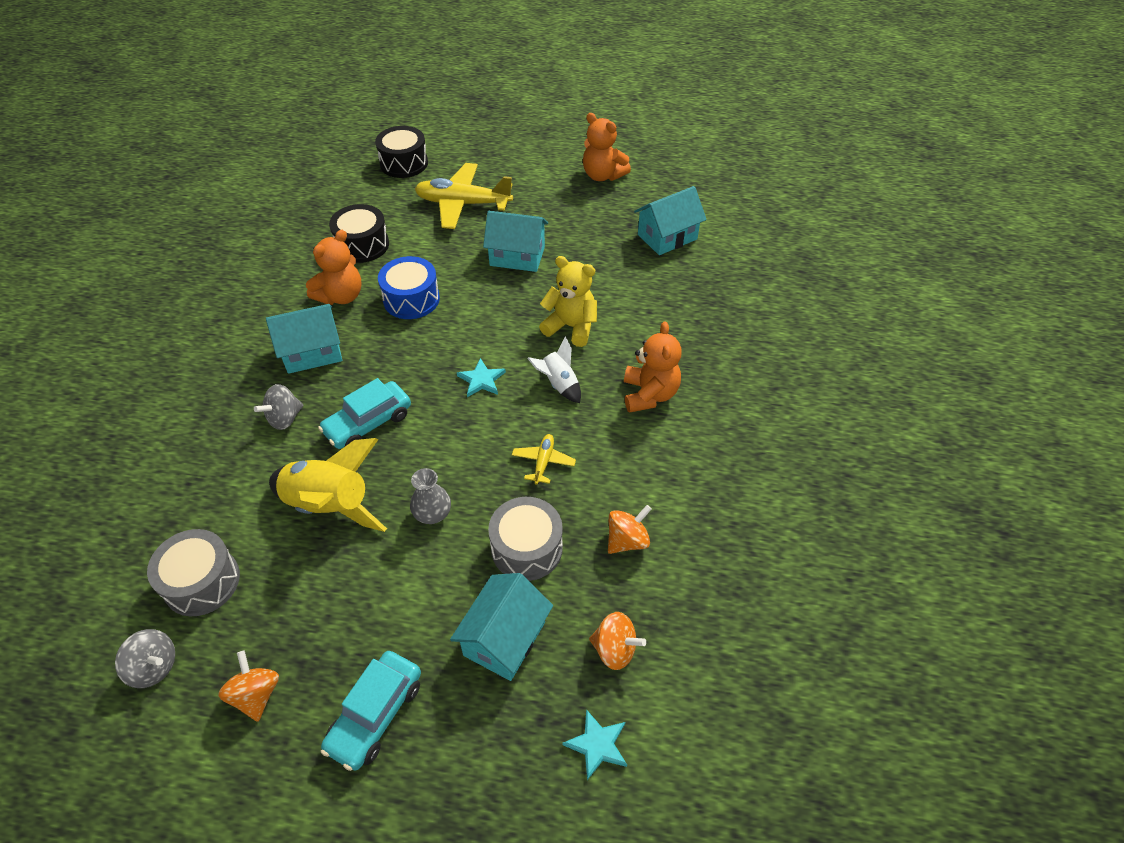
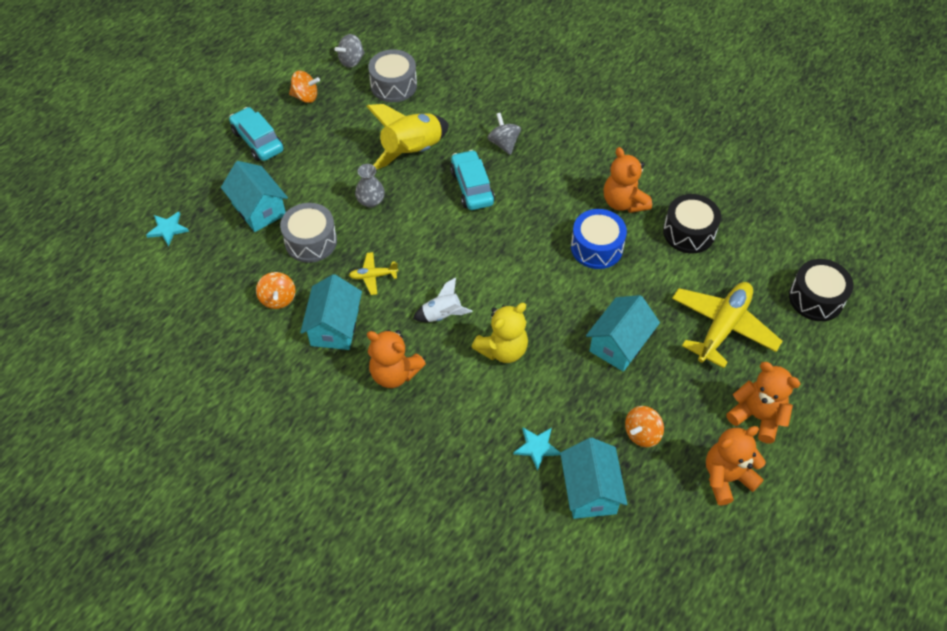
camera: 115 degrees right, 5 degrees up
(312, 352) = (564, 171): turquoise house -> turquoise house (335, 327)
(481, 380) = (476, 266): turquoise star -> turquoise star (537, 447)
(539, 171) = (757, 416): none -> orange teddy bear
(543, 462) = (373, 276): yellow plane -> yellow plane turned 135 degrees clockwise
(615, 649) = (212, 260): orange spinning top -> orange spinning top (642, 434)

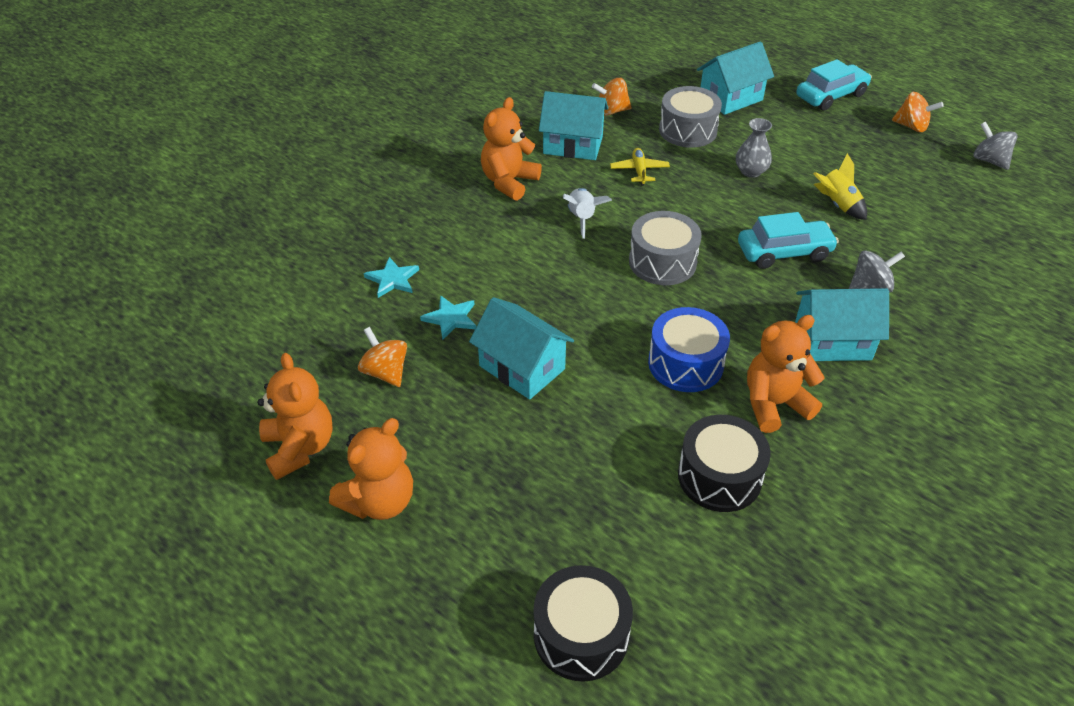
camera: 95 degrees right, 10 degrees down
(168, 229) = (700, 49): turquoise star -> turquoise star (450, 318)
(305, 97) = (911, 126): orange spinning top -> orange spinning top turned 75 degrees counterclockwise
(393, 85) = (955, 193): grey drum -> grey drum (662, 262)
(412, 152) = (837, 205): yellow rocket -> yellow rocket, size x0.55
(502, 349) = (528, 262): yellow teddy bear -> none
(590, 490) = (326, 317): turquoise house -> turquoise house (832, 341)
(722, 327) = (536, 488): yellow plane -> none

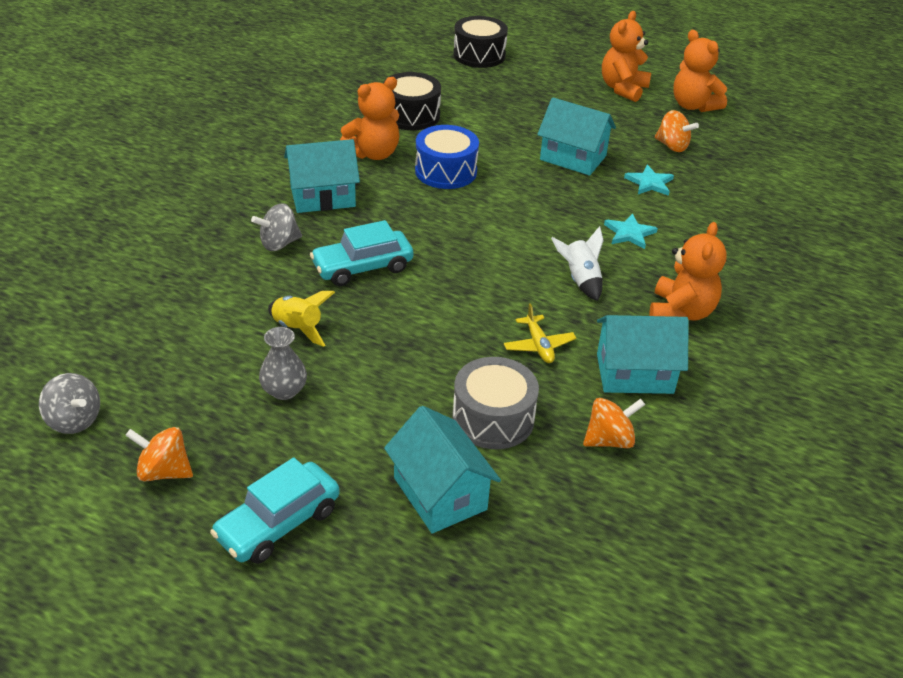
camera: 165 degrees right, 5 degrees down
(392, 279) = (721, 206): turquoise star -> turquoise star (629, 233)
(662, 262) = (484, 245): grey drum -> none
(730, 98) = (440, 493): turquoise house -> turquoise house turned 75 degrees counterclockwise
(751, 171) = (402, 362): grey vase -> grey vase (284, 390)

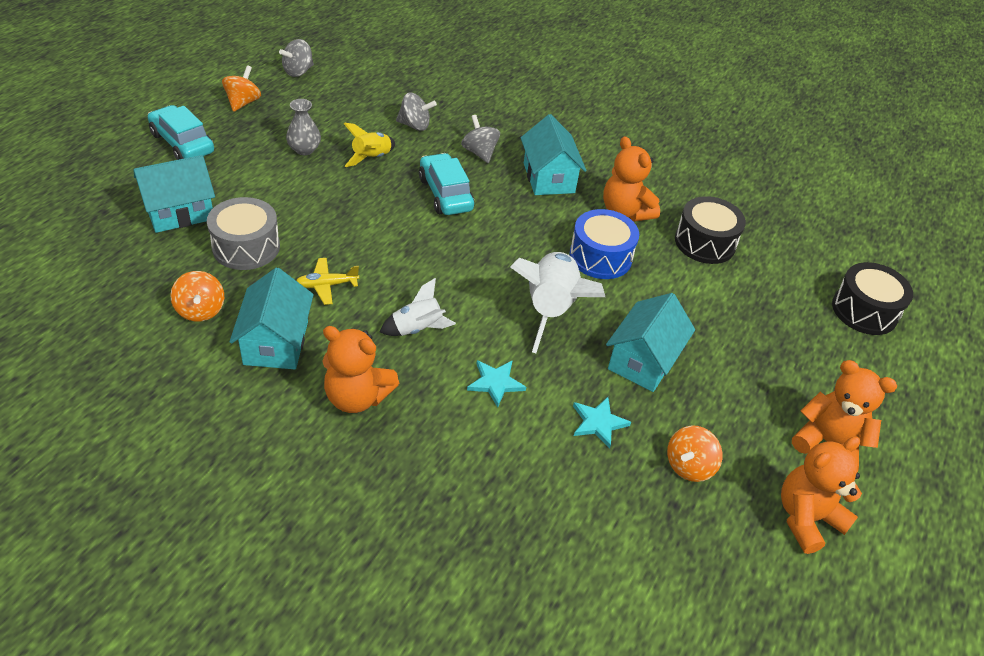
camera: 90 degrees right, 5 degrees up
(222, 295) = (415, 125): none -> grey spinning top
(527, 202) = (550, 310): none -> white rocket

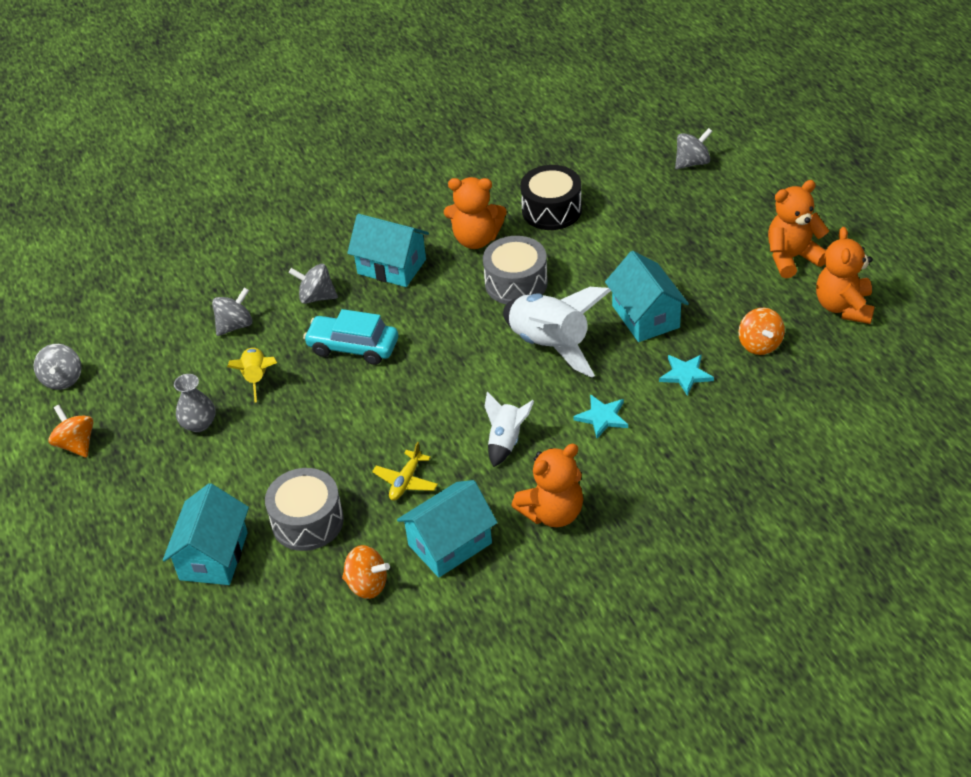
camera: 45 degrees left, 0 degrees up
(182, 143) = (102, 518): turquoise car -> none
(276, 342) = (450, 544): turquoise house -> turquoise house turned 75 degrees counterclockwise
(600, 257) = (516, 283): blue drum -> grey drum
(864, 311) = (692, 162): black drum -> grey spinning top

